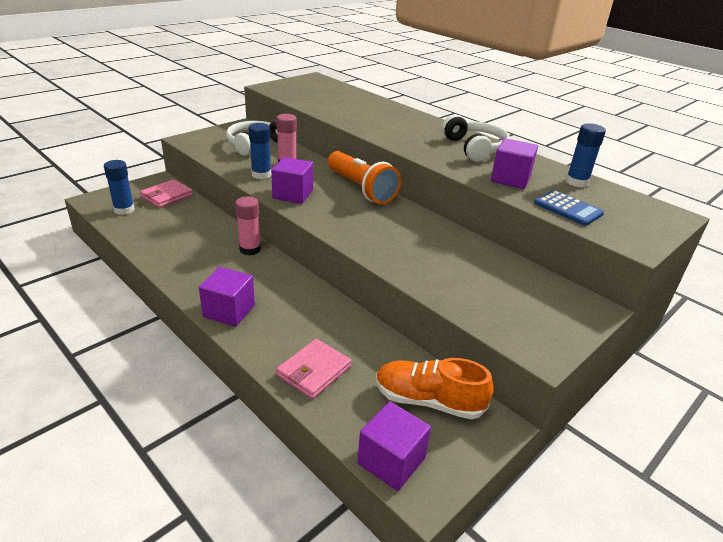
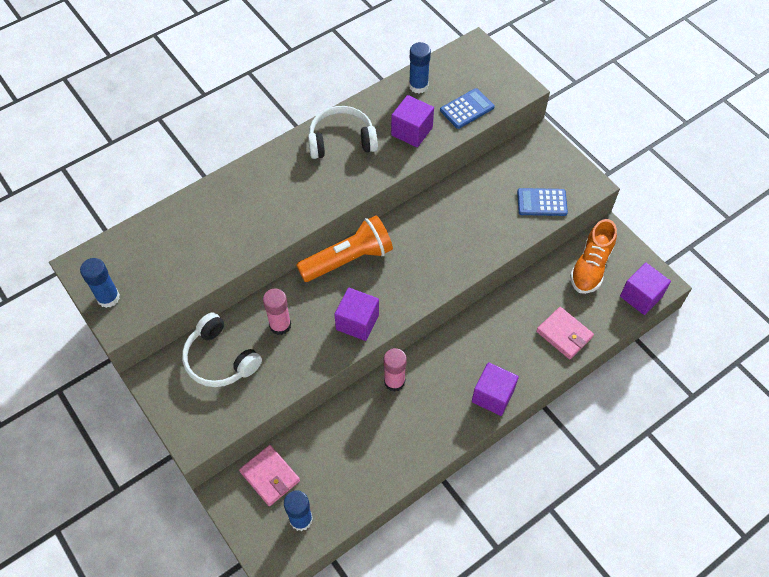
camera: 80 degrees left, 25 degrees up
(261, 175) = (308, 352): blue glue stick -> blue glue stick (108, 298)
(486, 306) = (542, 202): none -> blue calculator

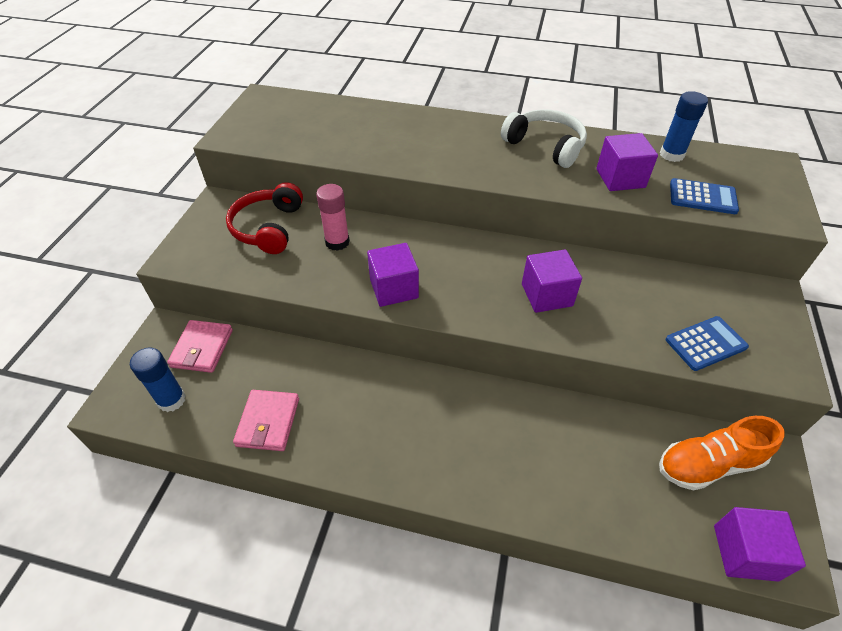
camera: 50 degrees right, 10 degrees down
(108, 298) = (245, 121): blue glue stick -> none
(220, 359) = (268, 228): white headphones -> red headphones
(348, 259) = (451, 243): orange flashlight -> none
(394, 381) = (380, 376): pink glue stick -> none
(493, 395) = (446, 475): purple cube -> purple cube (546, 295)
(542, 202) = (705, 343): blue calculator -> blue calculator turned 105 degrees clockwise
(564, 334) = (595, 497): pink wallet -> pink wallet (268, 422)

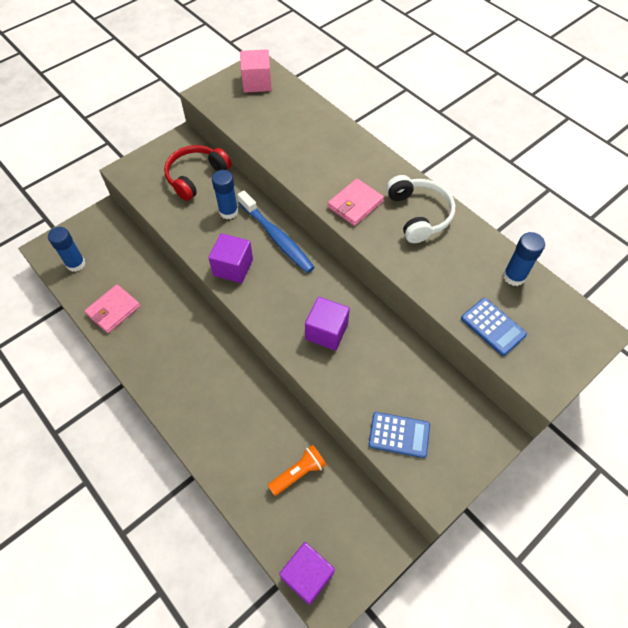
camera: 35 degrees right, 10 degrees up
(202, 348) = (114, 239): pink wallet -> pink wallet (355, 204)
(276, 109) = (257, 83): none -> pink cube
(337, 242) = (228, 211): pink glue stick -> blue glue stick
(411, 240) = (276, 237): none -> blue toothbrush
(620, 178) = (445, 274): purple cube -> none
(631, 456) = (298, 473): none -> orange flashlight
(708, 464) = (343, 513): orange shoe -> none

